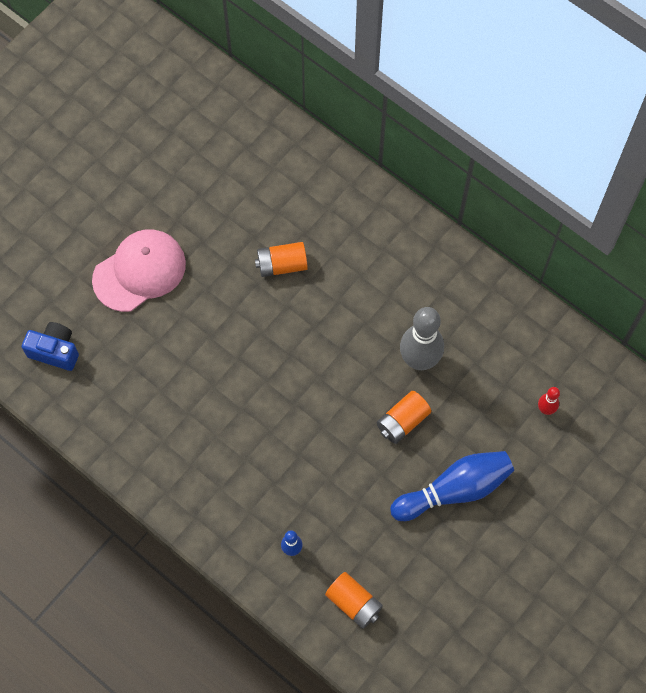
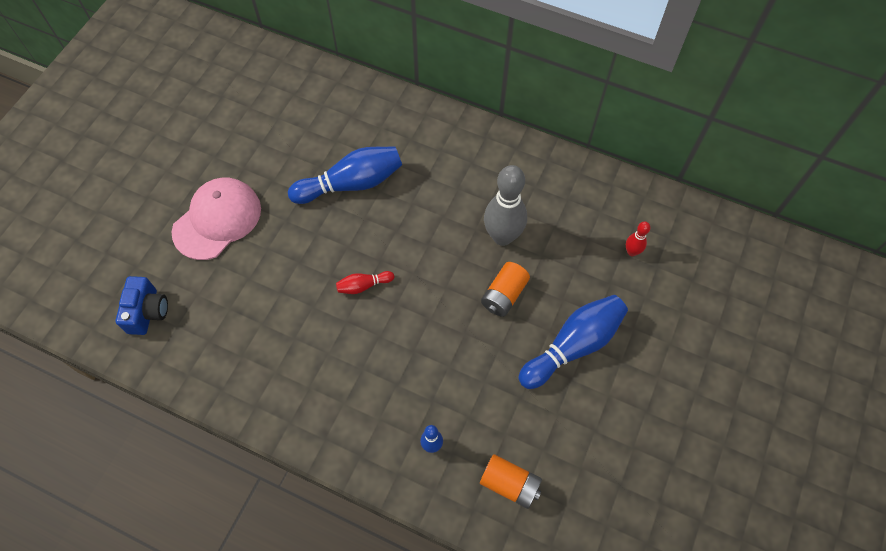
camera: 15 degrees left, 5 degrees down
(55, 351) = (147, 312): blue camera -> blue camera turned 90 degrees clockwise
(267, 377) = (363, 286): none -> red bowling pin
(282, 265) = (351, 184): orange battery -> blue bowling pin

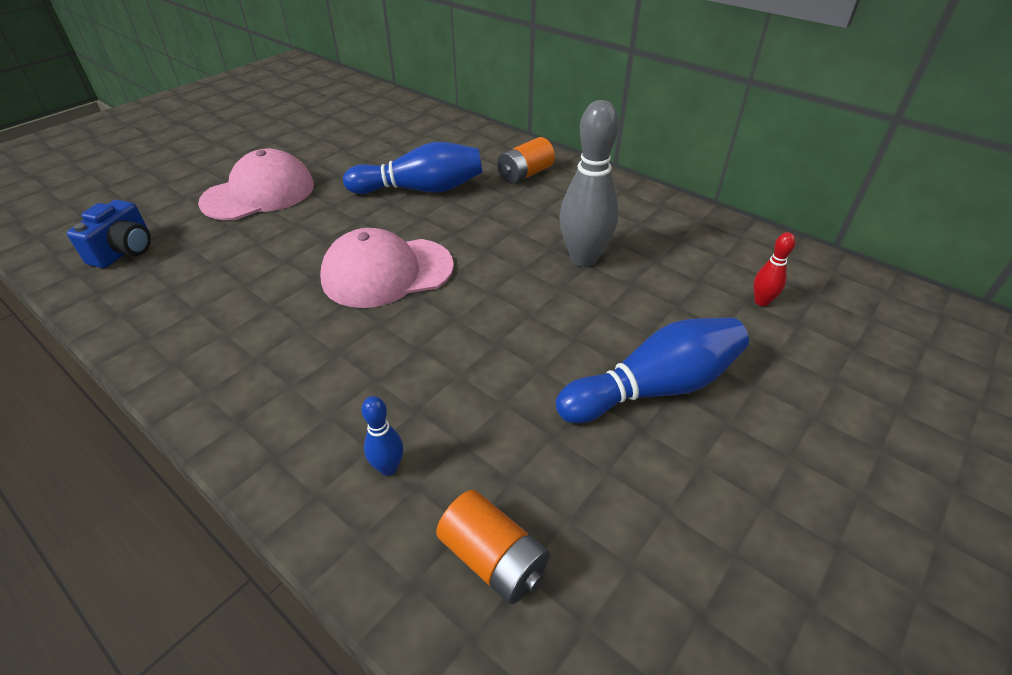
camera: 15 degrees right, 20 degrees down
(363, 286) = (387, 272): red bowling pin -> pink cap
(504, 295) = (567, 313): orange battery -> orange battery (525, 174)

